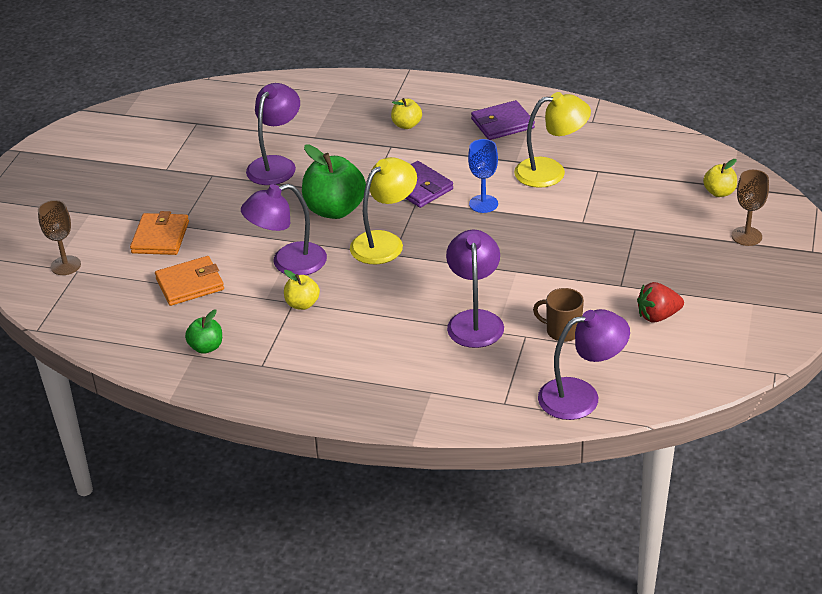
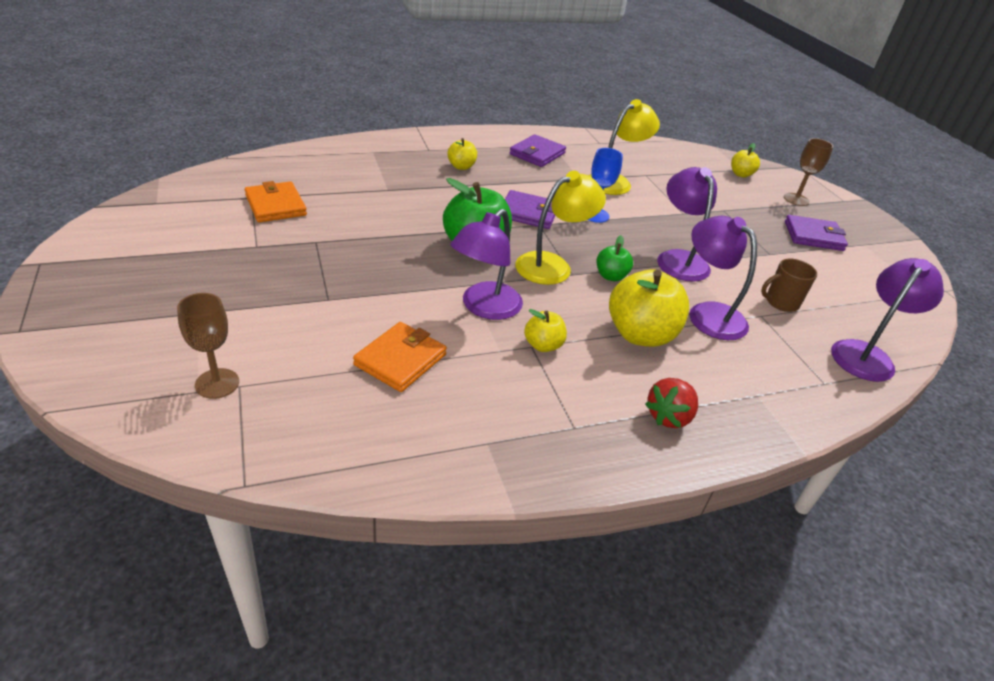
camera: 40 degrees left, 0 degrees up
(160, 237) = (315, 317): orange wallet -> orange wallet (276, 205)
(206, 347) = (492, 428): green apple -> green apple (611, 276)
(276, 165) = (375, 219): purple lamp -> purple lamp (679, 259)
(384, 242) = (552, 265): yellow lamp -> yellow lamp turned 45 degrees clockwise
(391, 319) = (640, 334): none -> yellow apple
(657, 316) = (824, 270): red strawberry -> red strawberry (668, 416)
(702, 280) = (813, 236): none -> purple wallet

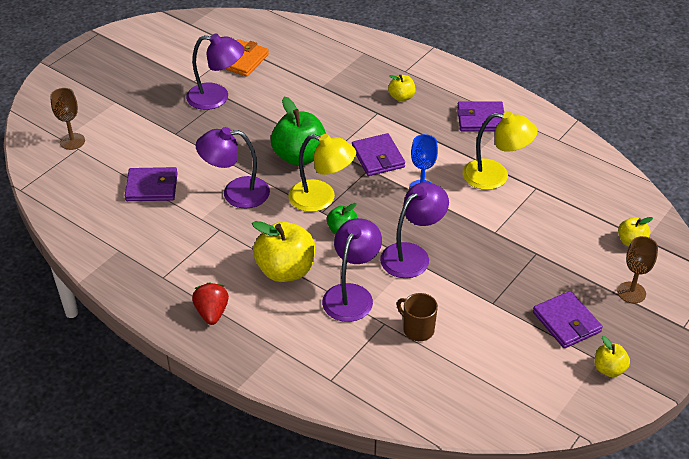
camera: 60 degrees right, 5 degrees up
(400, 360) = (152, 187): orange wallet -> purple wallet
(543, 345) = (225, 233): yellow apple -> yellow apple (609, 369)
(668, 416) = (212, 313): red strawberry -> red strawberry turned 75 degrees clockwise
(866, 354) = (397, 396): purple lamp -> purple lamp (217, 97)

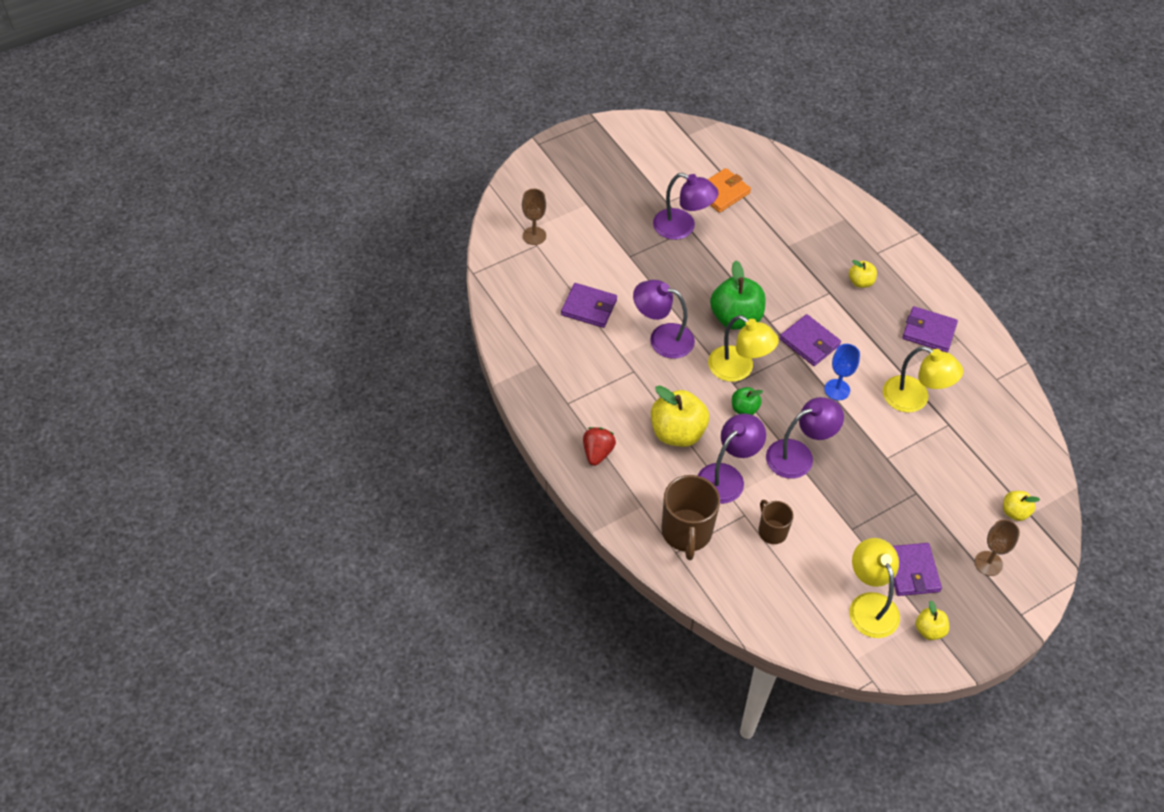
camera: 20 degrees right, 10 degrees up
(334, 358) = (686, 532): none -> brown mug
(378, 157) = (809, 342): purple wallet -> purple wallet turned 45 degrees counterclockwise
(542, 365) = (869, 605): none -> yellow lamp

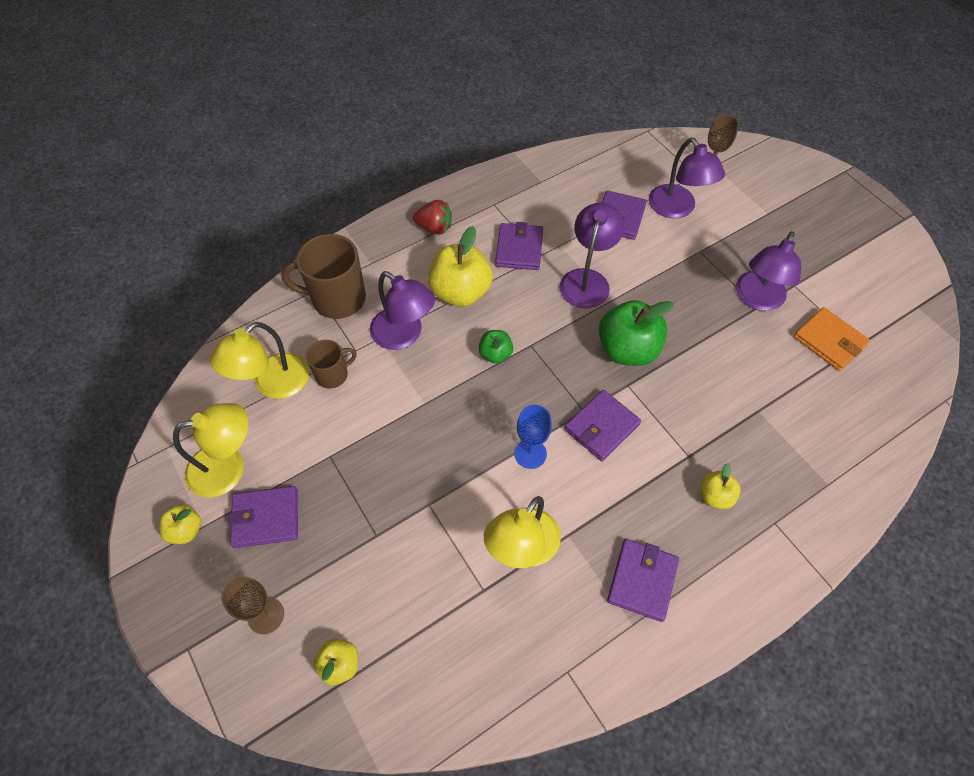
camera: 90 degrees right, 5 degrees up
(626, 385) = (519, 249): none -> purple wallet
(738, 369) = (551, 350): yellow lamp -> yellow lamp (273, 384)
(798, 455) = (432, 406): purple lamp -> purple lamp (677, 209)

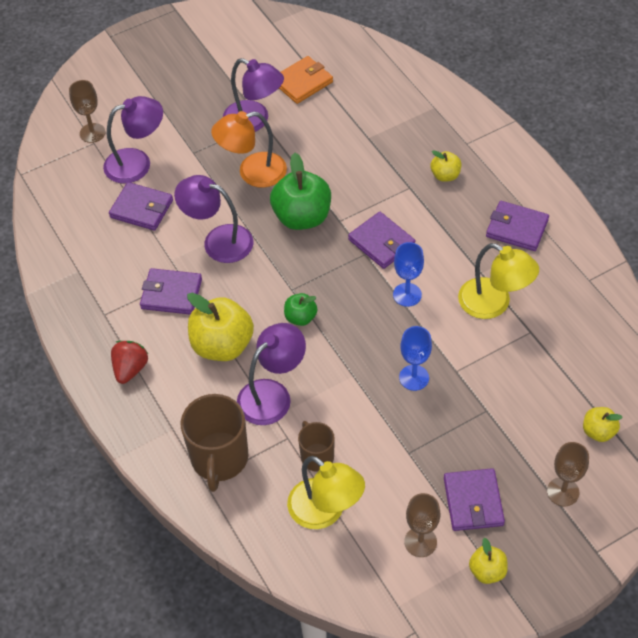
camera: 85 degrees left, 5 degrees down
(228, 467) = (420, 542): yellow lamp -> brown goblet
(421, 461) = (414, 377): none -> blue goblet
(682, 302) = (252, 173): none -> orange lamp

